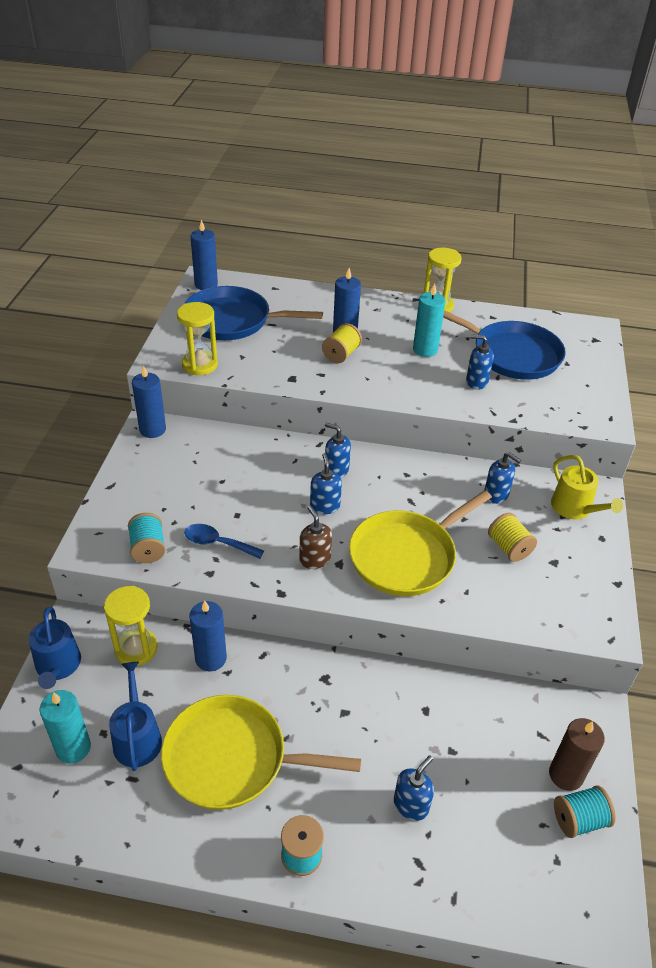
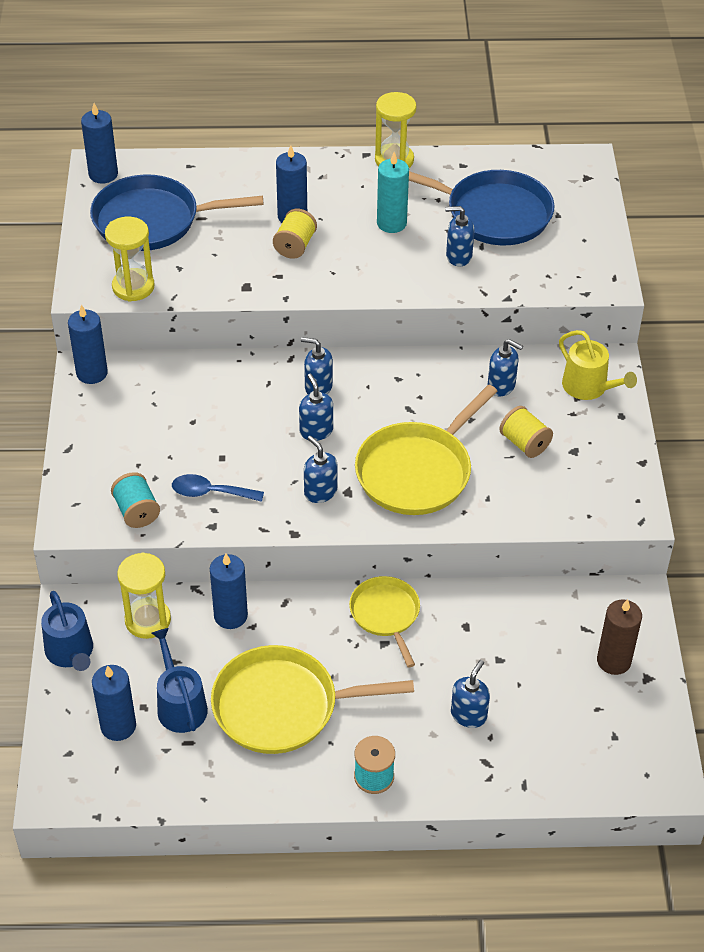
camera: 10 degrees left, 5 degrees up
(73, 748) = (118, 726): turquoise candle -> blue candle
(314, 559) = (320, 492): brown soap dispenser -> blue soap dispenser
(352, 684) = (385, 614): none -> yellow pan
(579, 820) = (631, 698): turquoise spool -> none

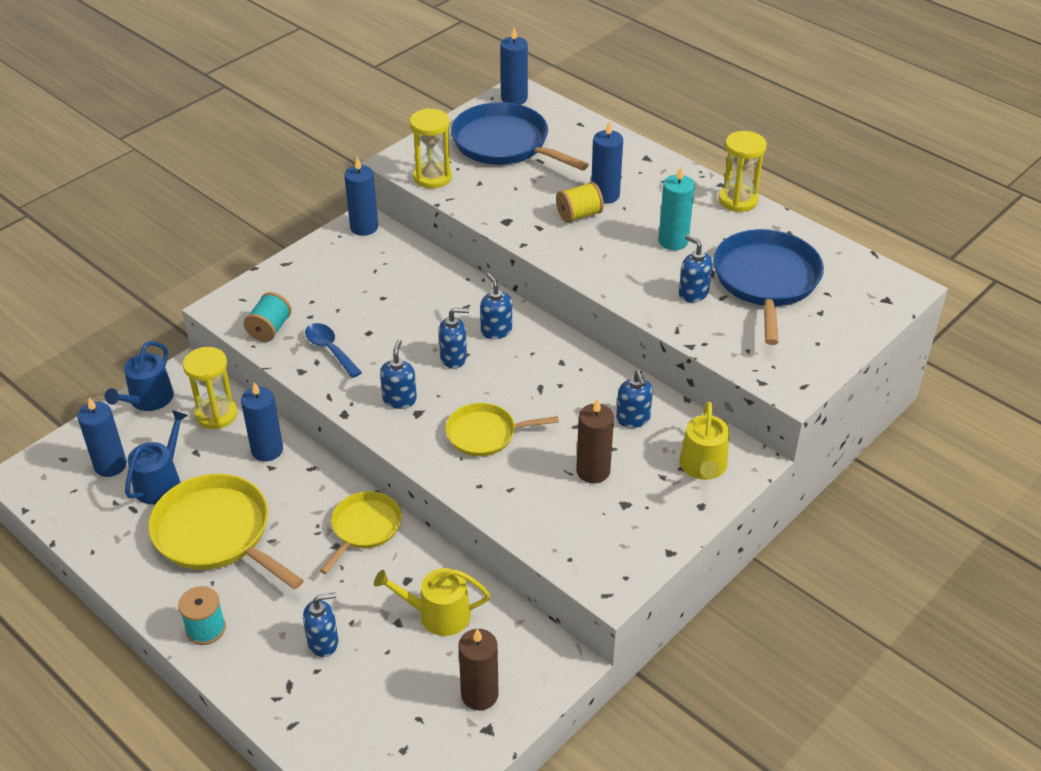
camera: 45 degrees right, 5 degrees down
(316, 431) = (454, 358): blue soap dispenser -> blue soap dispenser turned 60 degrees clockwise
(417, 472) = (485, 434): yellow pan -> yellow pan, size x0.60
(493, 213) = (766, 280): blue pan -> blue pan turned 150 degrees counterclockwise
(518, 632) = (438, 614): none -> yellow watering can
(524, 443) = (593, 471): yellow spool -> brown candle

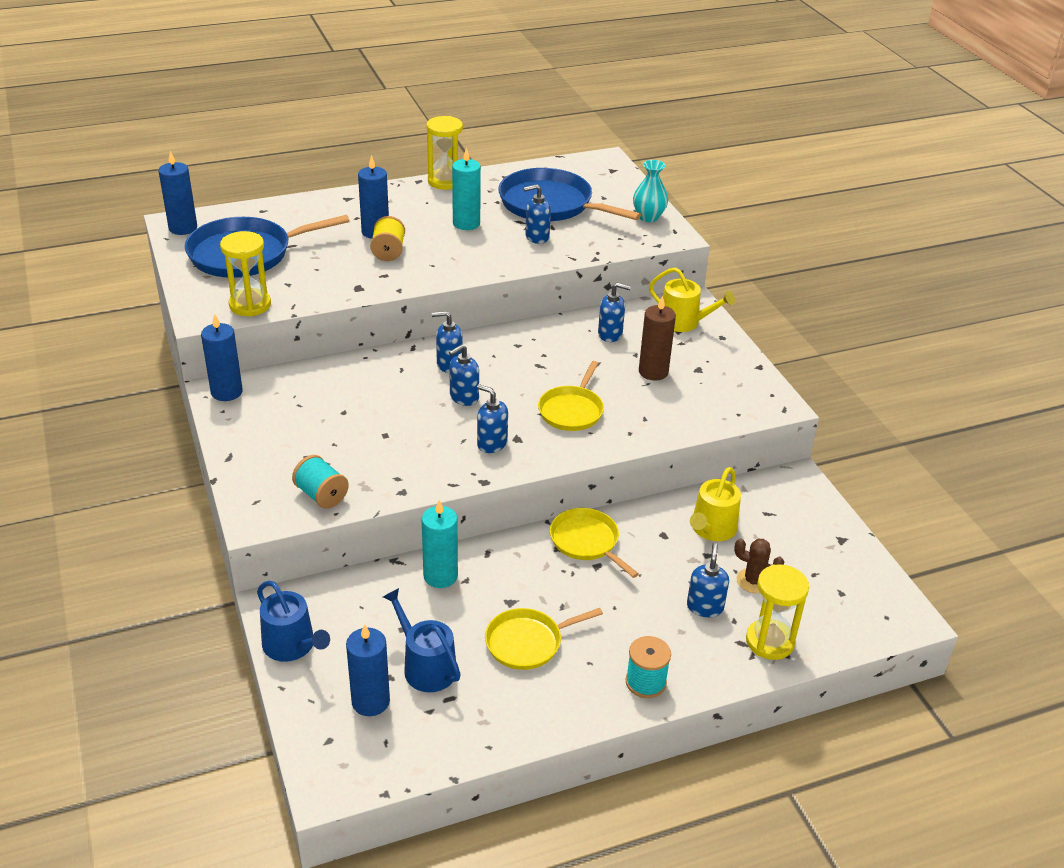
camera: 65 degrees left, 5 degrees down
(216, 414) = (359, 598): yellow hourglass -> yellow hourglass (769, 641)
(216, 533) = (527, 642): yellow pan -> yellow pan, size x0.60
(267, 450) = (440, 576): blue candle -> turquoise candle
(330, 349) = (387, 465): blue spoon -> none
(380, 670) = (753, 581): none -> brown cactus
(454, 358) = (464, 397): blue soap dispenser -> blue soap dispenser turned 150 degrees counterclockwise
(479, 695) = (806, 533): brown candle -> none
(813, 357) = (648, 217): none -> turquoise vase

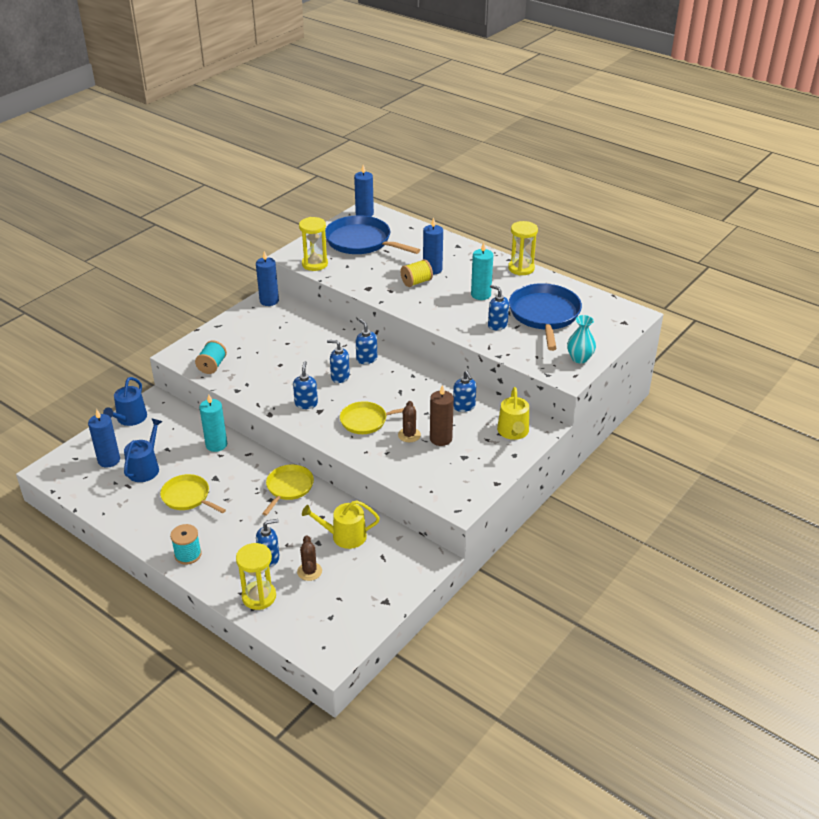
camera: 60 degrees right, 0 degrees up
(627, 390) = (409, 435): none -> brown cactus

